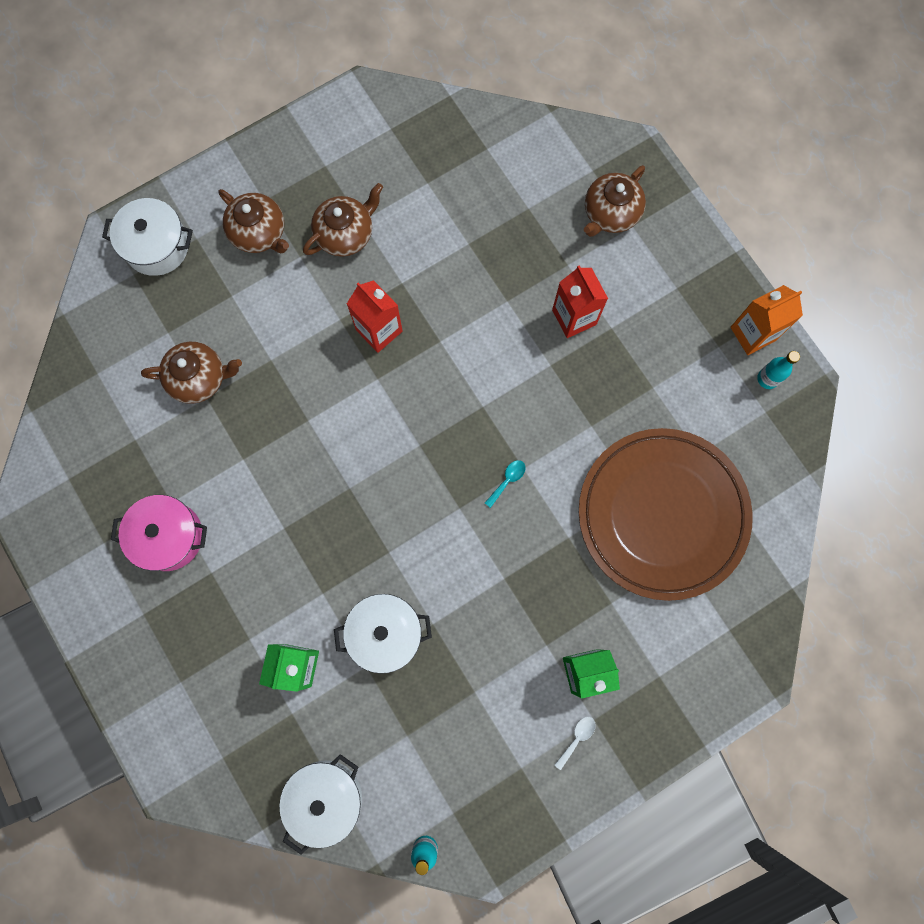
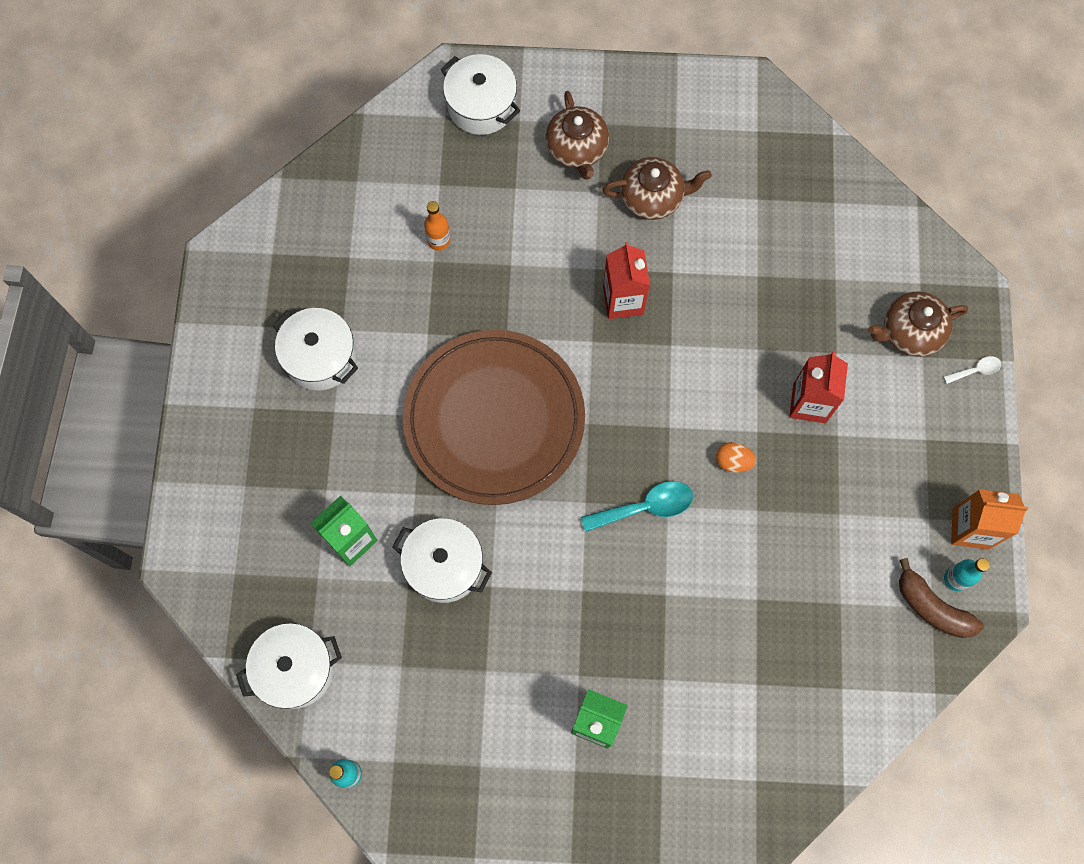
camera: 35 degrees right, 5 degrees down
(168, 536) = (320, 357): pink pot -> white pot
(199, 378) = (439, 240): brown teapot -> orange bottle
(507, 480) = (645, 507): turquoise spoon -> turquoise spoon, size x1.86
(548, 400) = (733, 461): none -> orange egg
(577, 738) = (548, 776): white spoon -> white spoon (976, 370)
(662, 514) = (767, 633): brown plate -> brown plate (494, 419)
(765, 411) = (932, 607): none -> brown banana

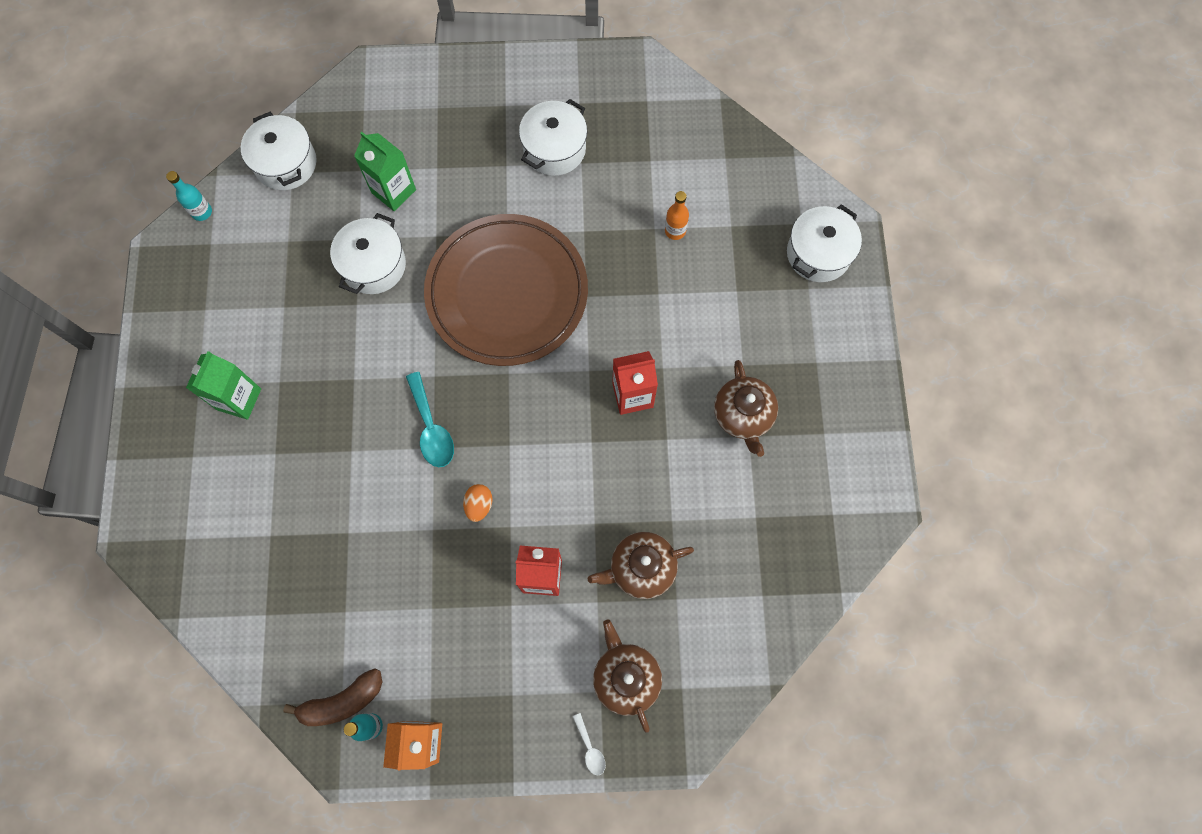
camera: 85 degrees right, 0 degrees up
(577, 149) = (785, 342): brown teapot -> brown teapot (641, 568)
(932, 607) = (342, 701): brown banana -> brown banana turned 150 degrees counterclockwise

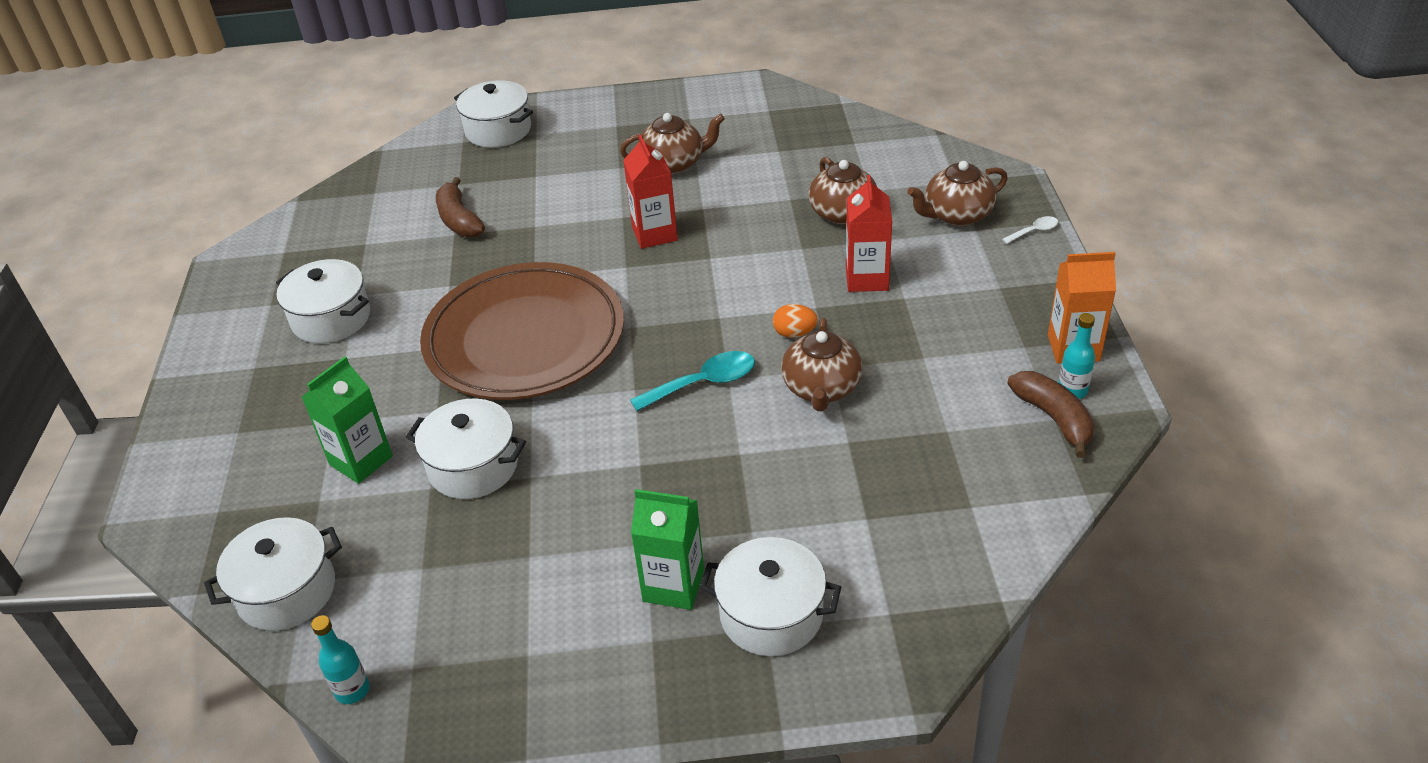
camera: 90 degrees left, 30 degrees down
(201, 461) = (771, 614): none -> white pot
(409, 519) = (821, 388): none -> brown teapot
(675, 231) = (459, 220): orange bottle -> brown banana

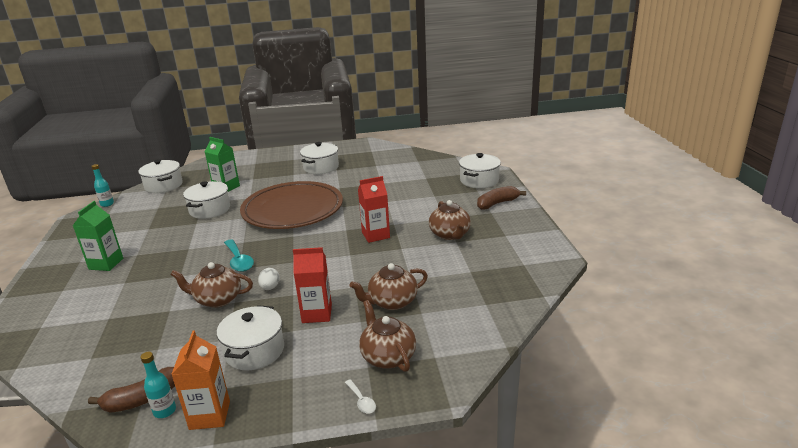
camera: 85 degrees right, 15 degrees down
(459, 220) = (393, 182): brown banana -> brown banana (497, 203)
(771, 614) = (68, 291): white pot -> white pot (254, 351)
(794, 333) = (270, 288): orange egg -> white egg

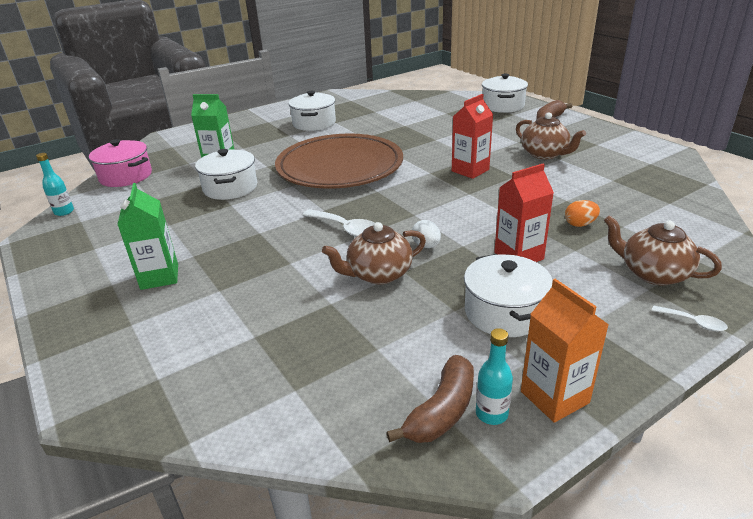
camera: 25 degrees left, 5 degrees up
(163, 186) = (126, 176): white pot -> pink pot
(239, 261) = (347, 229): turquoise spoon -> white spoon
(392, 302) = (580, 224): brown teapot -> orange egg

